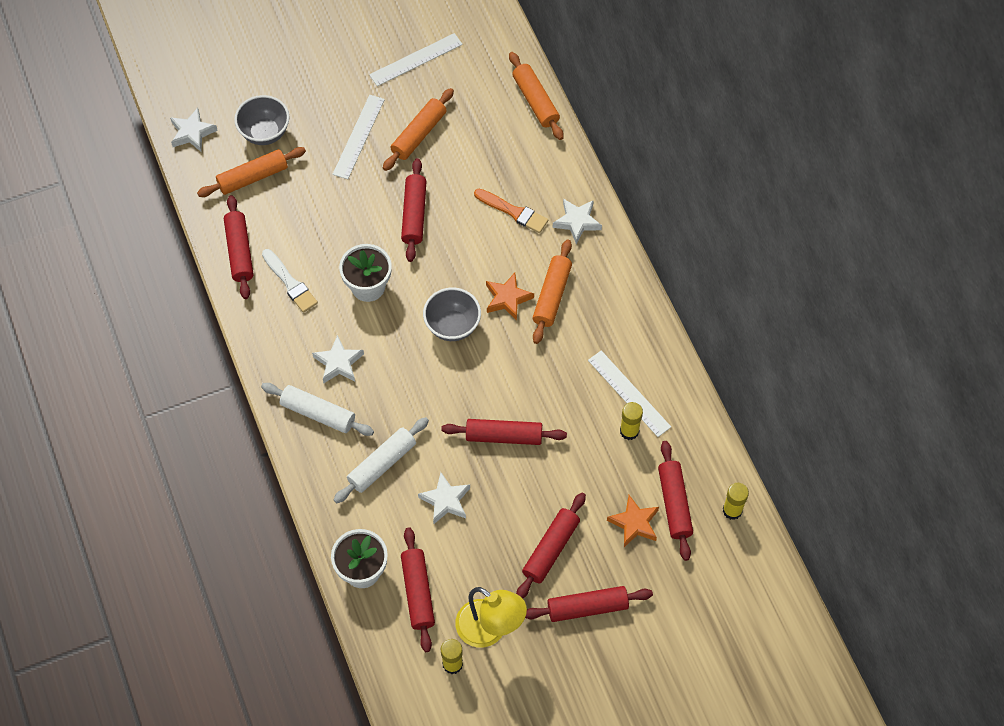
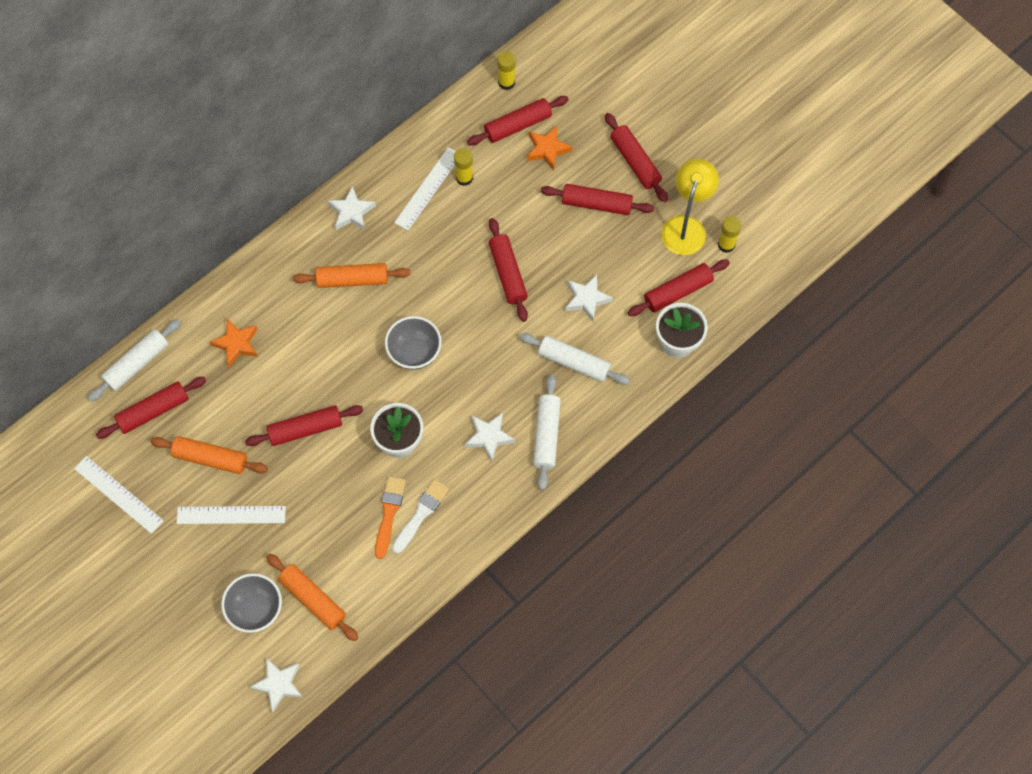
camera: 110 degrees left, 5 degrees up
(239, 251) = (403, 576): red rolling pin -> red rolling pin (153, 411)
(507, 298) = (369, 316): orange star -> orange star (236, 344)
(513, 212) = (273, 341): orange brush -> orange brush (389, 513)
(535, 101) = (137, 364): orange rolling pin -> white rolling pin
(577, 222) = (265, 283): white star -> white star (351, 212)

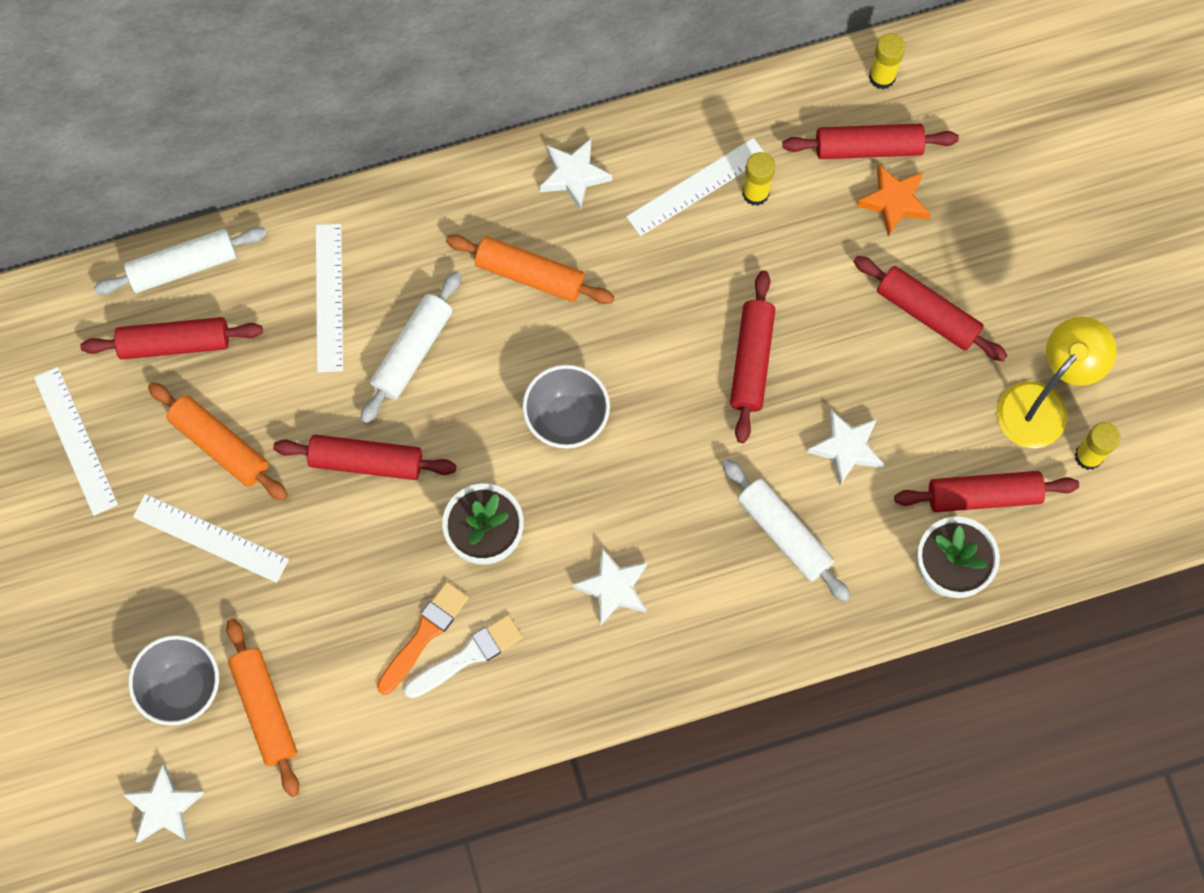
camera: 25 degrees right, 5 degrees up
(236, 344) = (329, 297): orange star -> white ruler
(546, 435) = (695, 622): white rolling pin -> white rolling pin (412, 351)
(635, 162) = (1013, 274): red rolling pin -> none

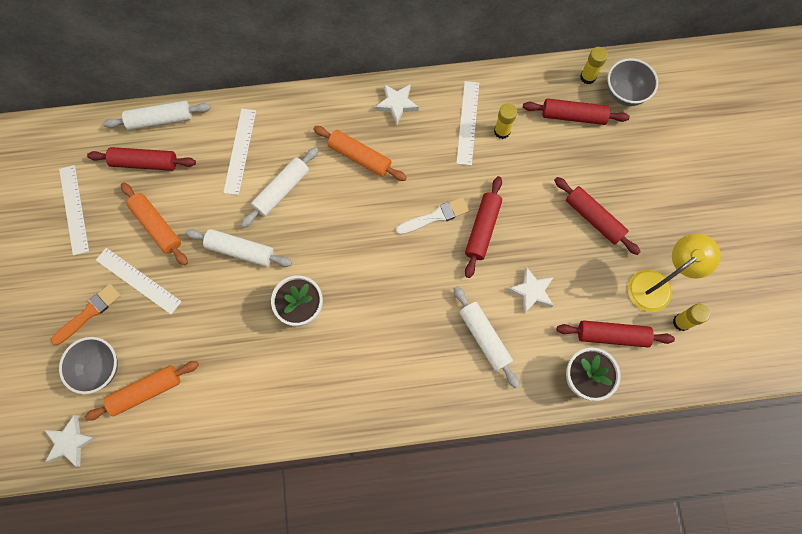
camera: 10 degrees right, 0 degrees up
(265, 709) = (146, 391): orange rolling pin -> orange rolling pin turned 75 degrees clockwise
(366, 461) = (240, 250): red rolling pin -> white rolling pin
(424, 634) = (252, 362): orange brush -> orange brush (89, 313)
(467, 656) = (276, 380): white brush -> white brush (435, 216)
(566, 418) = (365, 245): grey bowl -> grey bowl (624, 93)
(613, 588) = (373, 353): white star -> none
(697, 187) = (468, 122): white ruler -> white ruler turned 60 degrees counterclockwise
(894, 202) = (584, 149): orange star -> none

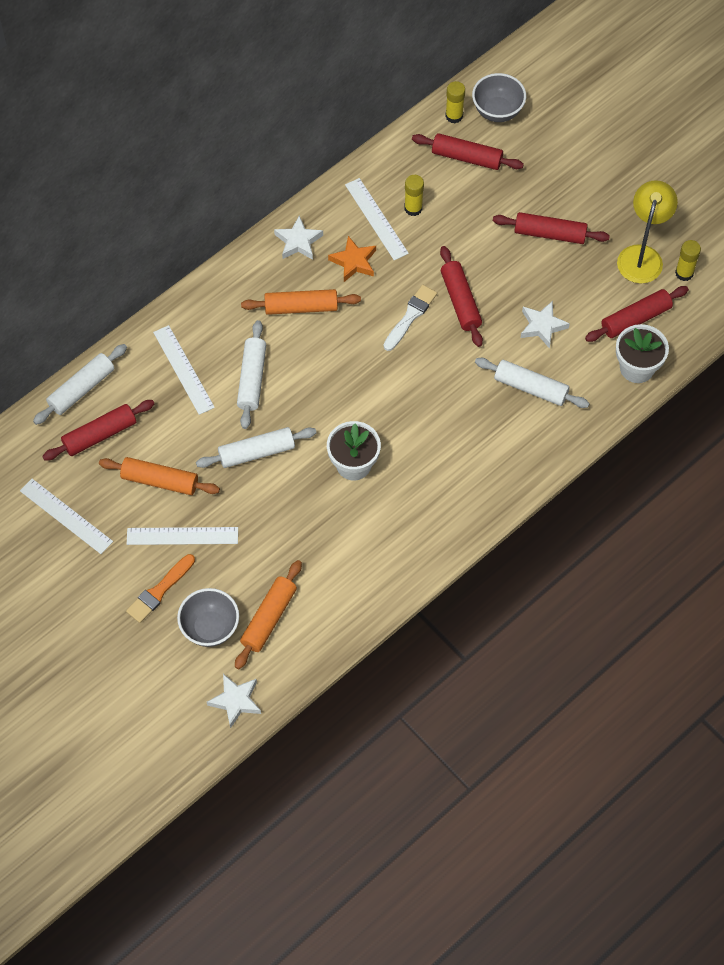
camera: 35 degrees left, 10 degrees down
(89, 313) = (159, 591): orange brush -> orange brush turned 150 degrees counterclockwise
(425, 146) = (353, 262): none -> orange star
(573, 116) = (467, 157): red rolling pin -> red rolling pin turned 45 degrees clockwise

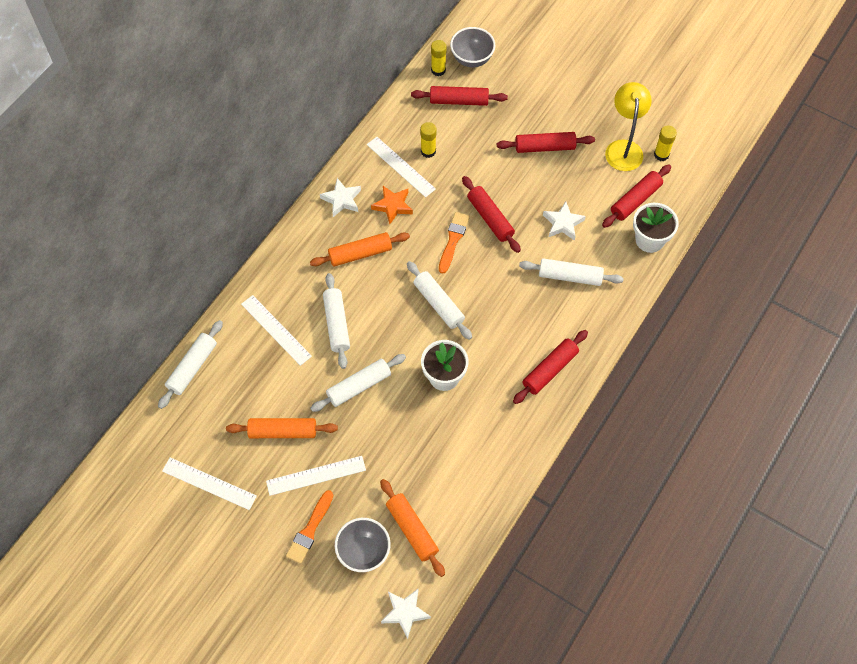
camera: 15 degrees left, 0 degrees up
(100, 435) = (219, 404): red rolling pin -> red rolling pin (550, 370)
(269, 618) = (412, 530): orange rolling pin -> orange rolling pin turned 45 degrees counterclockwise
(372, 384) = (438, 304): none -> white rolling pin
(410, 316) = (453, 240): white brush -> orange brush

